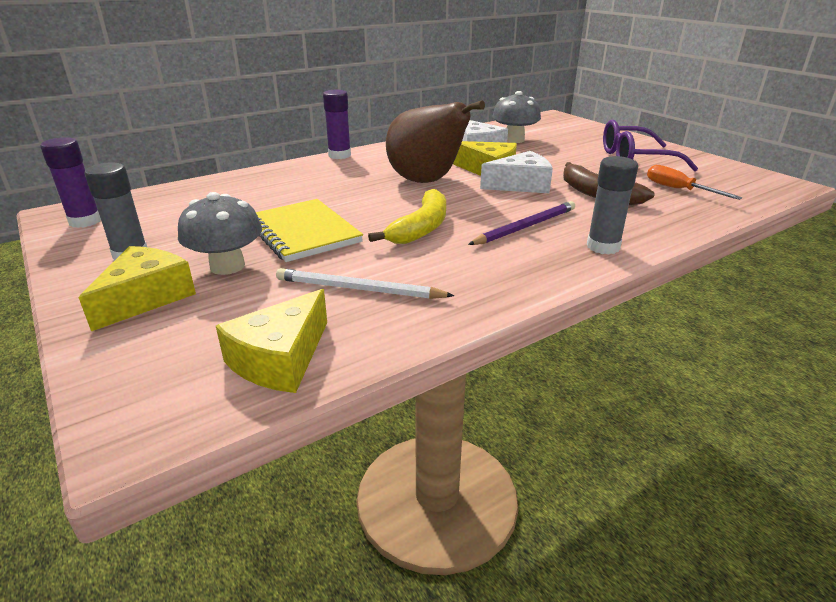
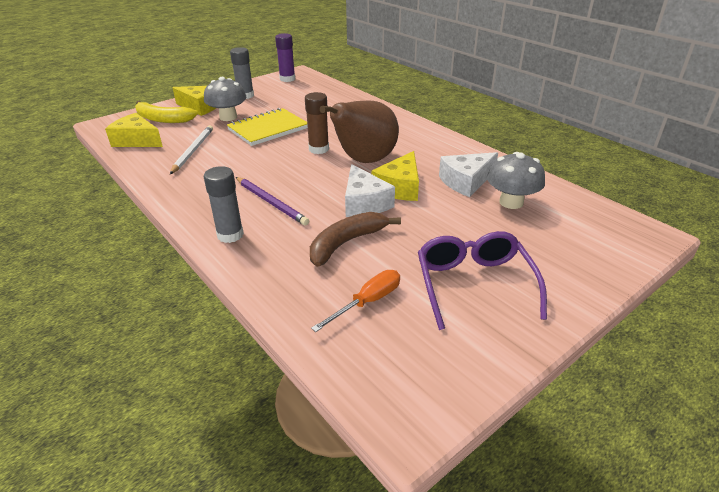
camera: 85 degrees right, 5 degrees up
(339, 155) = (418, 124): purple glue stick -> none
(388, 202) = (319, 149): none -> brown glue stick
(421, 228) = (272, 163): yellow banana -> yellow banana (163, 119)

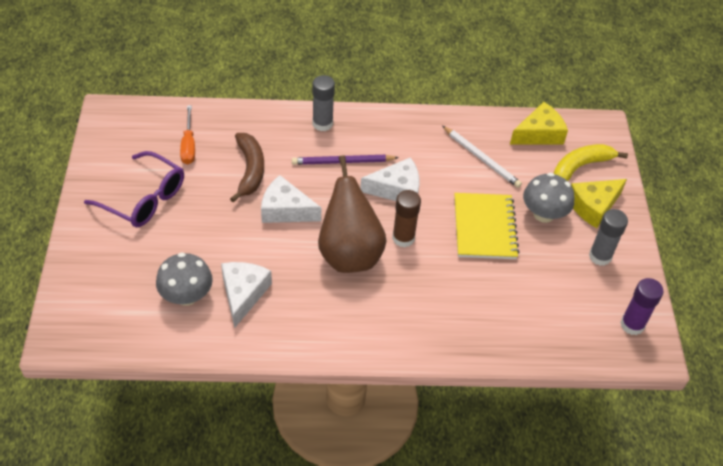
camera: 125 degrees right, 15 degrees up
(272, 168) = (396, 189): none -> white cheese
(399, 187) = (283, 245): yellow cheese -> none

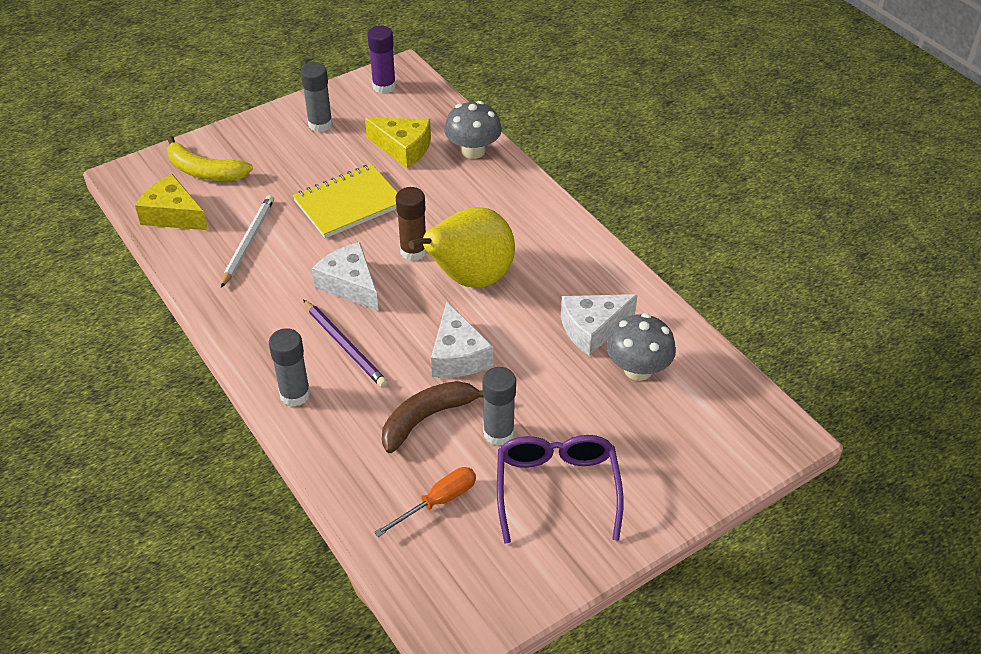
camera: 120 degrees left, 5 degrees down
(207, 195) = (498, 433): none -> grey glue stick
(349, 254) = (469, 279): brown pear -> yellow pear
(543, 214) = (295, 173): grey mushroom -> grey mushroom (473, 151)
(593, 206) = (256, 146): yellow cheese -> yellow cheese (403, 148)

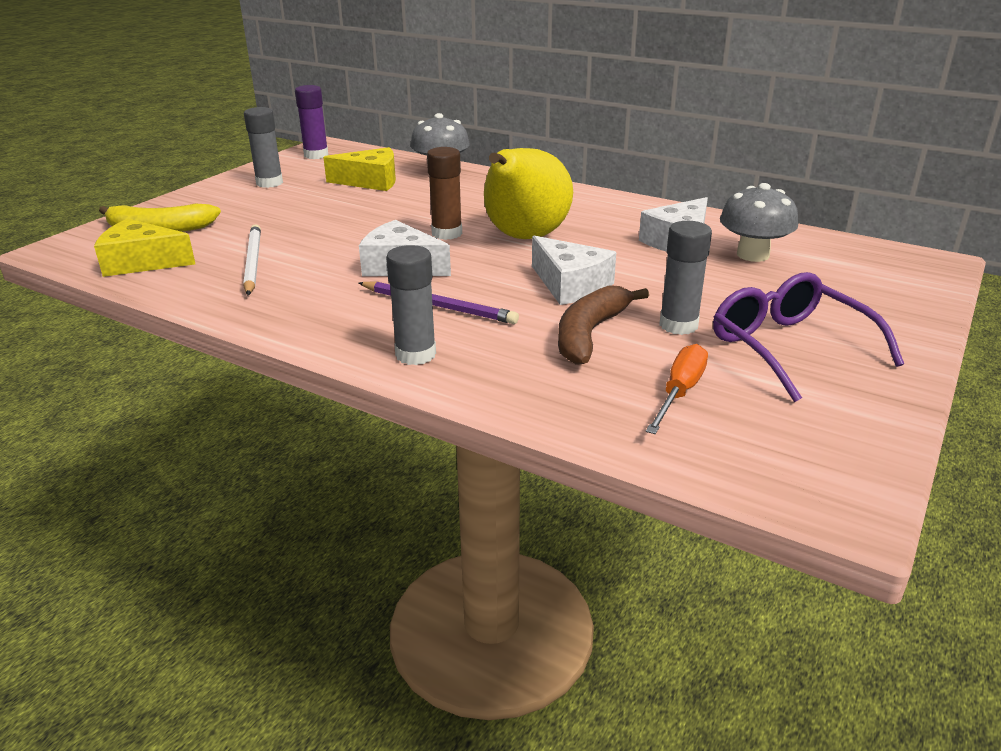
camera: 25 degrees left, 15 degrees down
(349, 203) = (346, 219): yellow notebook -> none

